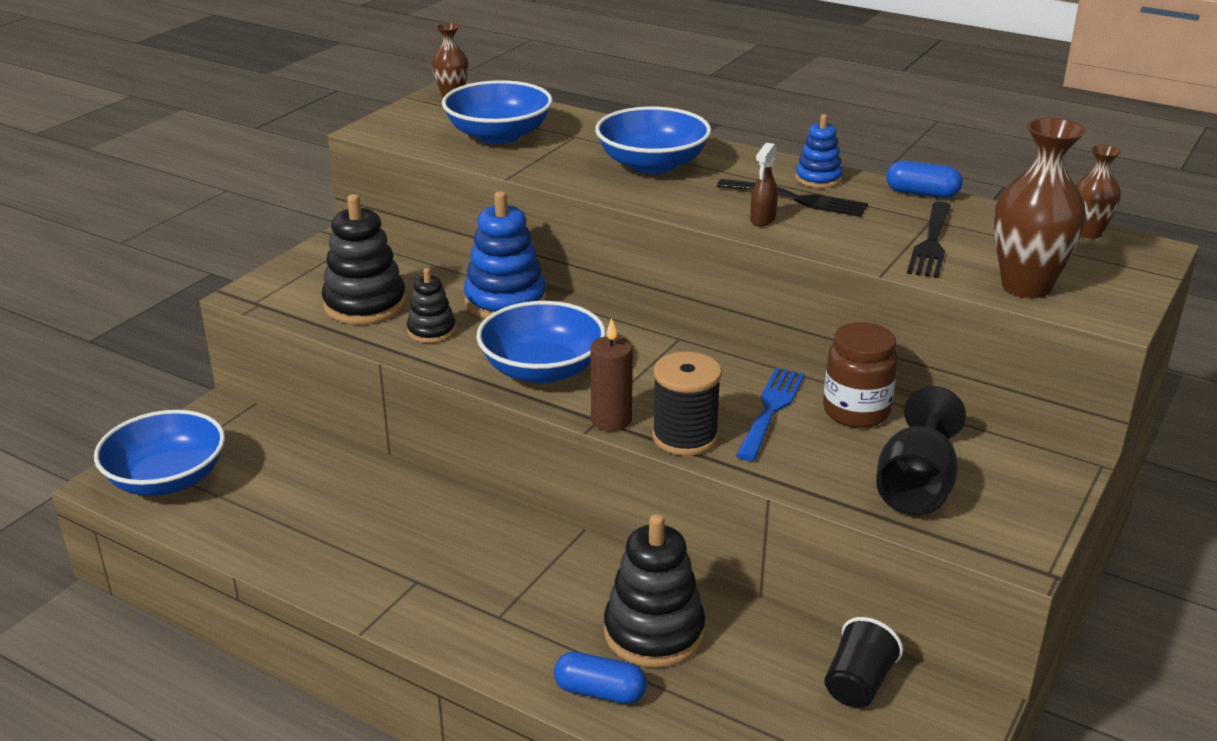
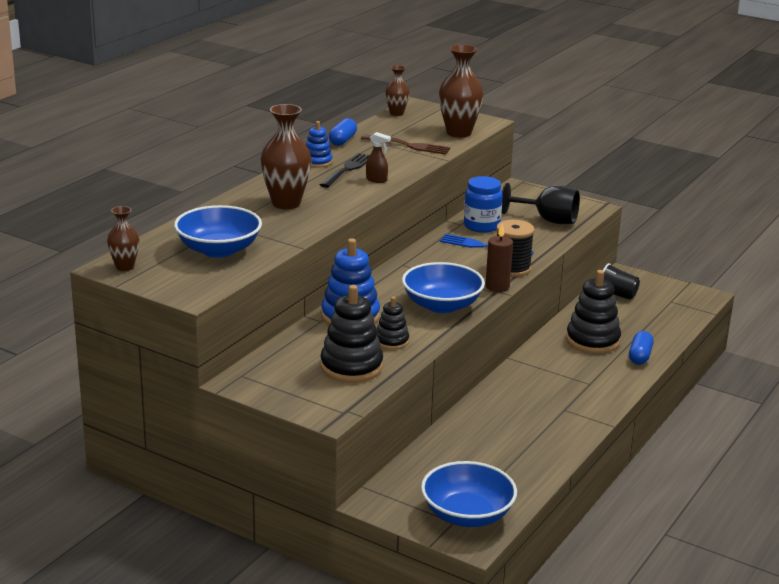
camera: 90 degrees left, 5 degrees down
(652, 164) = (286, 203): blue bowl -> brown vase
(856, 411) = (481, 226): brown jar -> blue jar
(931, 243) = (409, 145): black fork -> brown fork

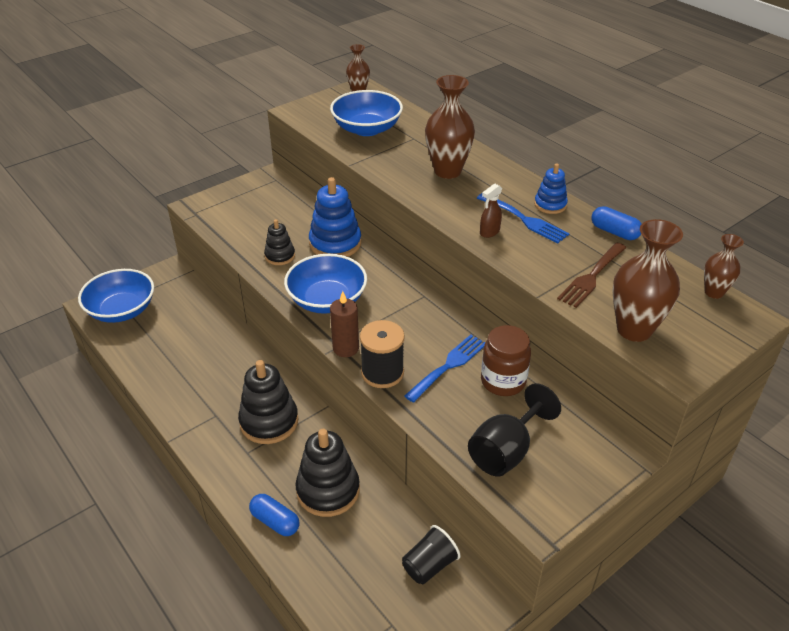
camera: 110 degrees right, 15 degrees up
(348, 169) = (524, 219): black fork -> blue fork
(351, 367) = (253, 228): black stacking toy -> black stacking toy (269, 421)
(481, 226) = (503, 381): blue jar -> brown jar

